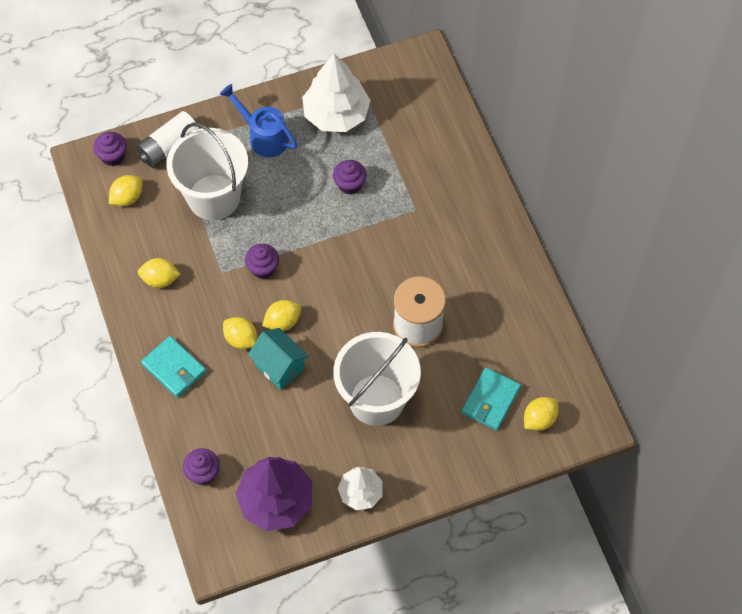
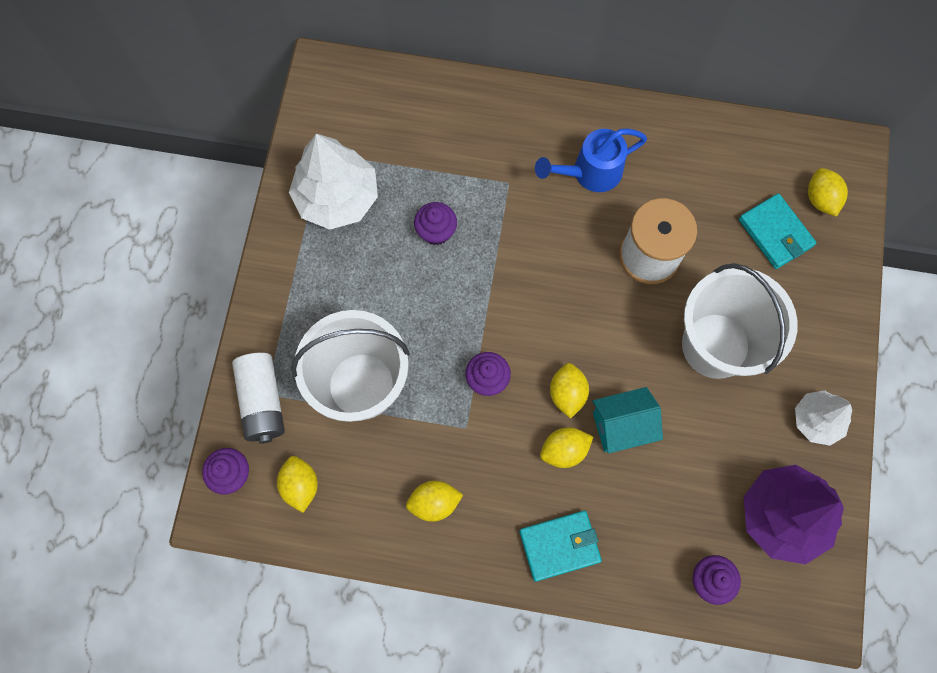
camera: 60 degrees left, 10 degrees up
(160, 279) = (434, 502): yellow lemon -> yellow lemon turned 45 degrees clockwise
(264, 137) = (317, 289): blue watering can -> blue watering can (590, 172)

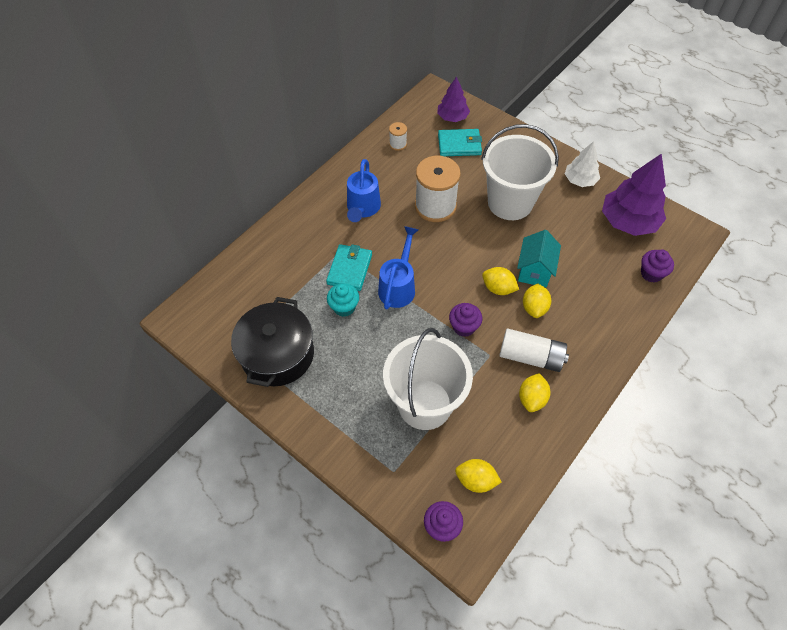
camera: 60 degrees left, 15 degrees down
(262, 401) = (398, 477): white battery -> white battery (530, 357)
(337, 197) = (277, 354): white tree -> black pot
(436, 232) = (344, 307): purple cupcake -> turquoise cupcake
(500, 276) = (398, 286): none -> blue watering can
(559, 546) = (595, 340): turquoise wallet -> turquoise wallet (349, 269)
(724, 156) = (398, 144): none -> white spool
(820, 199) = (452, 117): yellow lemon -> purple tree

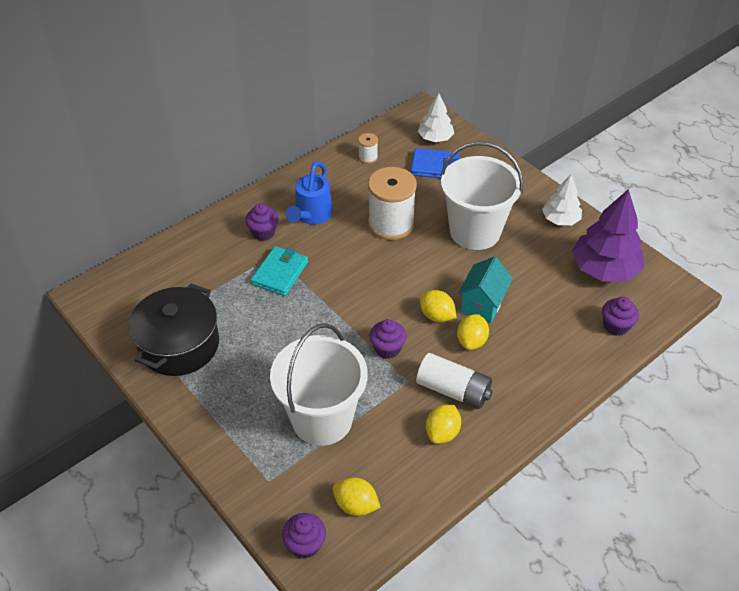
camera: 10 degrees right, 10 degrees down
(324, 231) = (263, 232): none -> purple cupcake
(344, 307) = (263, 309): turquoise cupcake -> none
(398, 286) = (327, 297): blue watering can -> none
(452, 117) = (435, 138): purple tree -> white tree
(459, 145) = (435, 166): turquoise wallet -> blue wallet

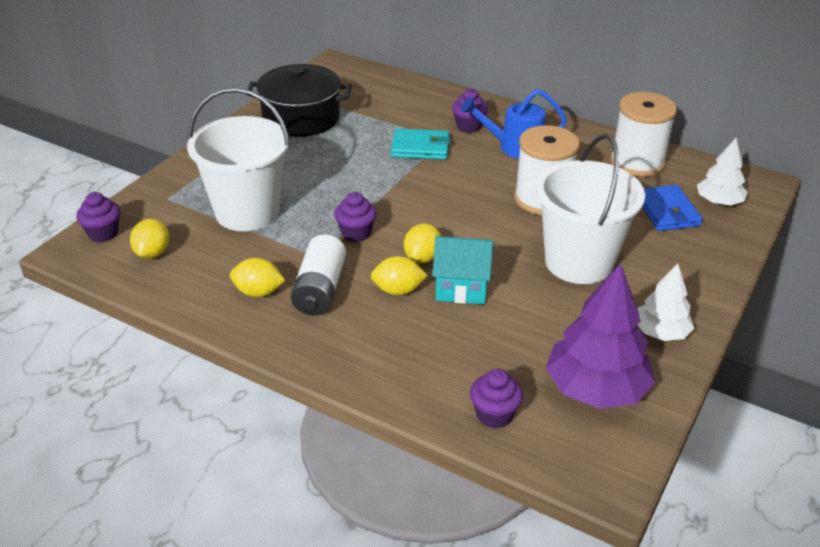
camera: 70 degrees right, 10 degrees down
(368, 157) = (637, 162): white spool -> white spool, size x2.21

